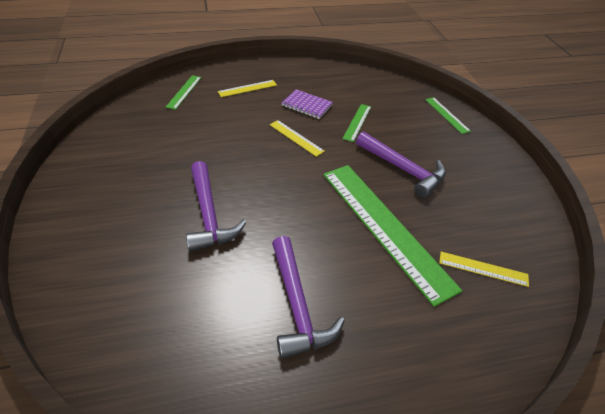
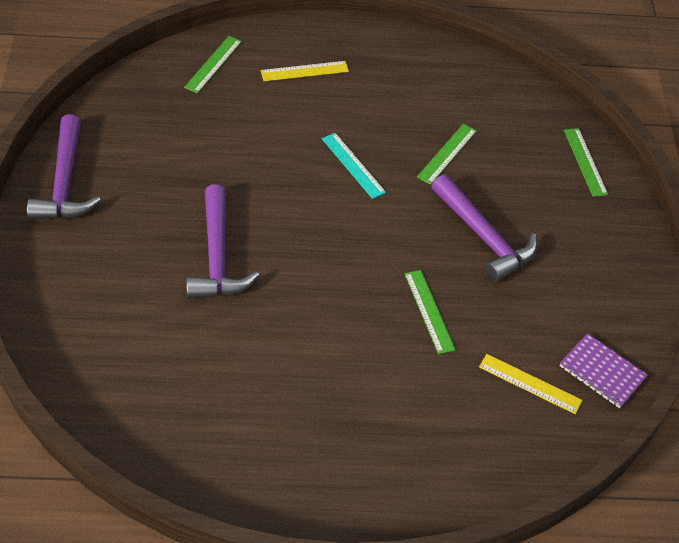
camera: 10 degrees right, 5 degrees up
(296, 138) = (353, 165): yellow ruler -> turquoise ruler
(297, 305) = (296, 381): purple hammer -> purple hammer (65, 182)
(307, 105) = (383, 114): purple notebook -> purple notebook (602, 372)
(384, 227) = (429, 311): green ruler -> green ruler, size x0.43

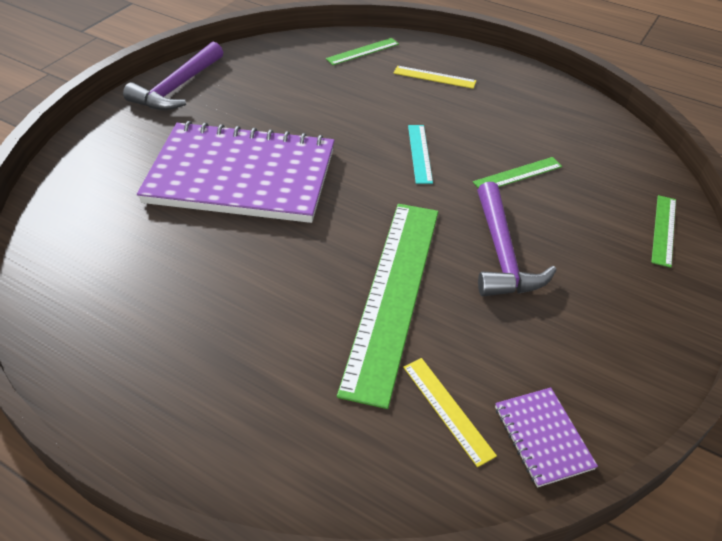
camera: 35 degrees right, 5 degrees down
(217, 256) = (241, 176): purple hammer -> purple notebook
(429, 311) = (393, 294): green ruler -> green ruler, size x2.30

